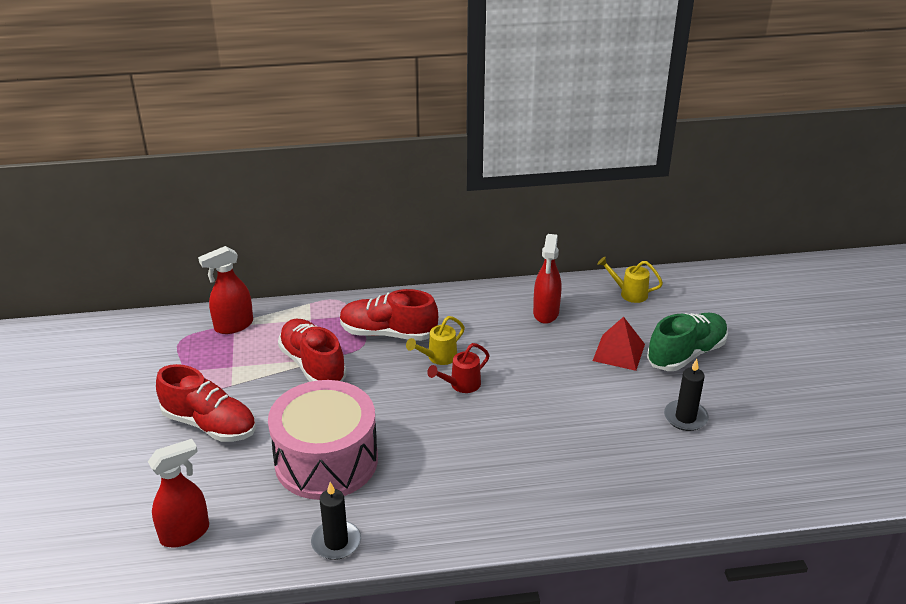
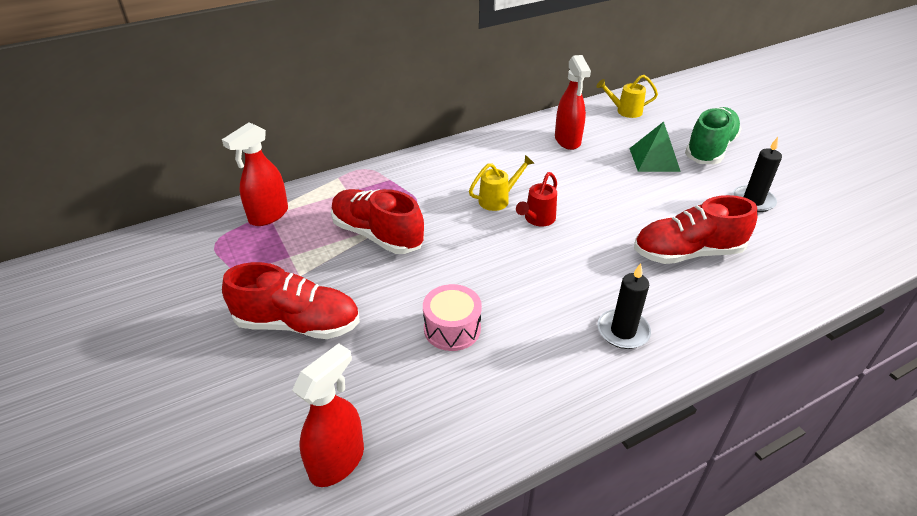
camera: 20 degrees left, 5 degrees up
(326, 461) = (452, 328): pink drum -> pink drum, size x0.49
(336, 542) = (520, 416): black candle -> black candle (623, 331)
(388, 333) = (435, 188): red shoe -> red shoe (687, 253)
(438, 357) = (498, 199): yellow watering can -> yellow watering can turned 150 degrees counterclockwise
(619, 352) = (654, 159): red pyramid -> green pyramid

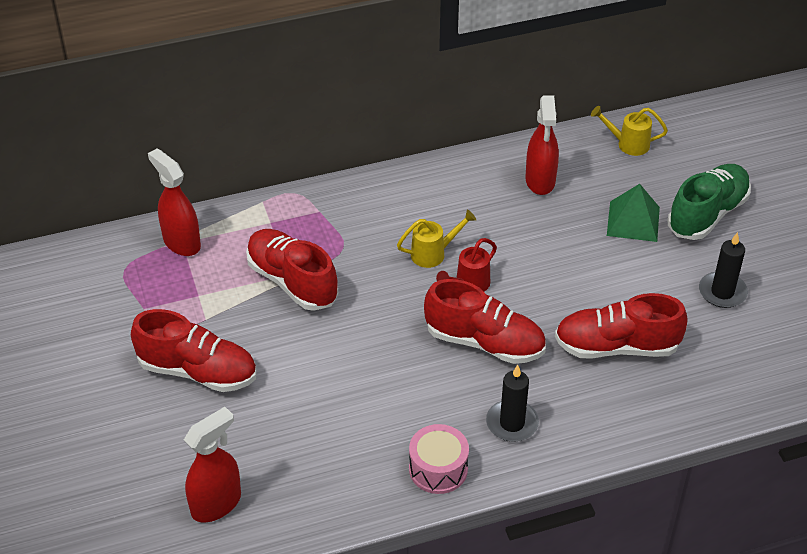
camera: 10 degrees right, 5 degrees up
(268, 215) = (181, 242): red spray bottle -> red spray bottle turned 90 degrees clockwise
(452, 328) = (345, 397): pink drum -> pink drum (438, 469)
(569, 263) = (484, 342): none -> red shoe

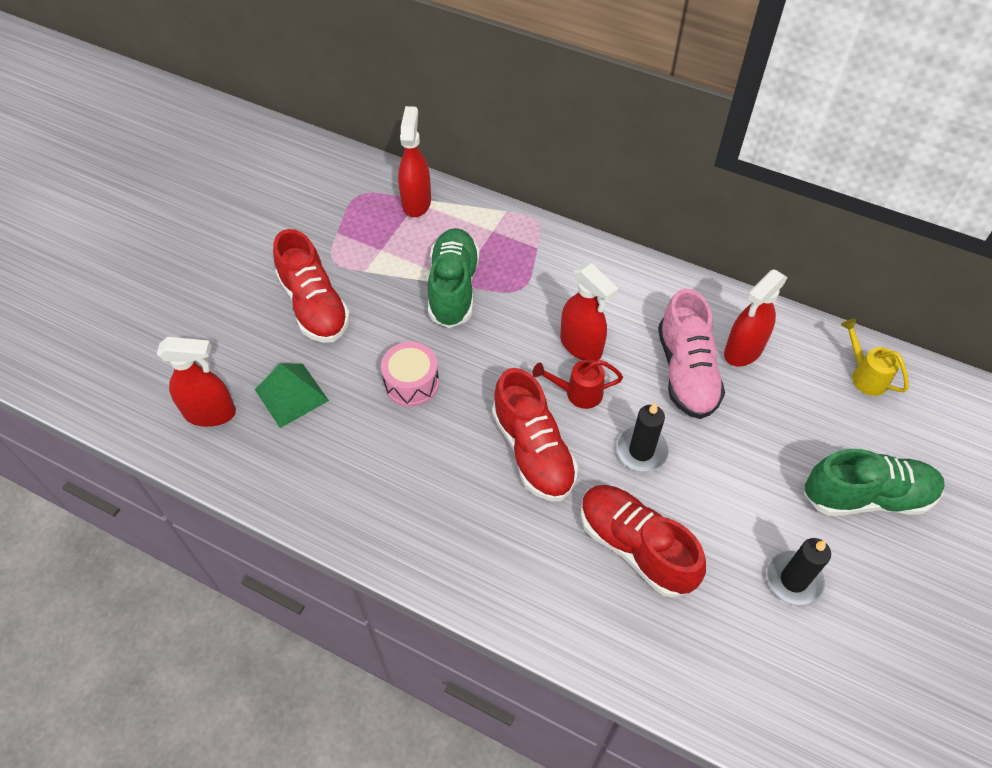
camera: 45 degrees right, 10 degrees up
(292, 282) = (453, 288): red shoe -> green shoe
(433, 253) = (581, 346): yellow watering can -> red spray bottle
(438, 469) = (376, 523): pink drum -> pink drum (411, 383)
(512, 423) = (473, 536): black candle -> black candle (641, 451)
(521, 220) = (686, 372): none -> pink shoe
(633, 221) = (786, 448): green pyramid -> green pyramid (291, 395)

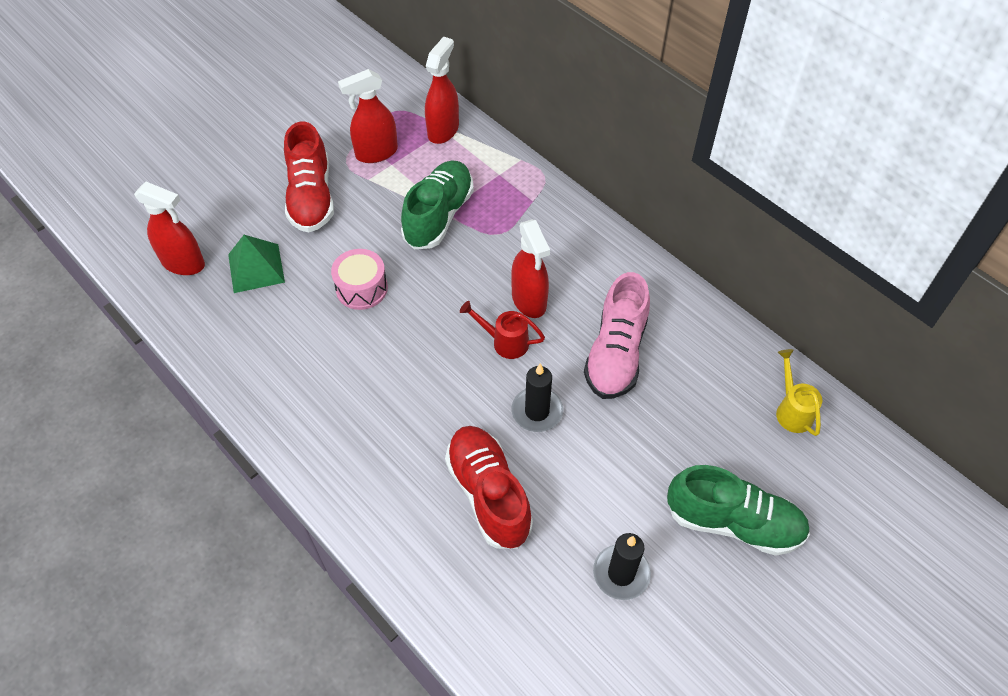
camera: 20 degrees right, 0 degrees up
(533, 451) = (439, 380): red shoe -> none
(743, 351) = (681, 350): red spray bottle -> red spray bottle (376, 153)

